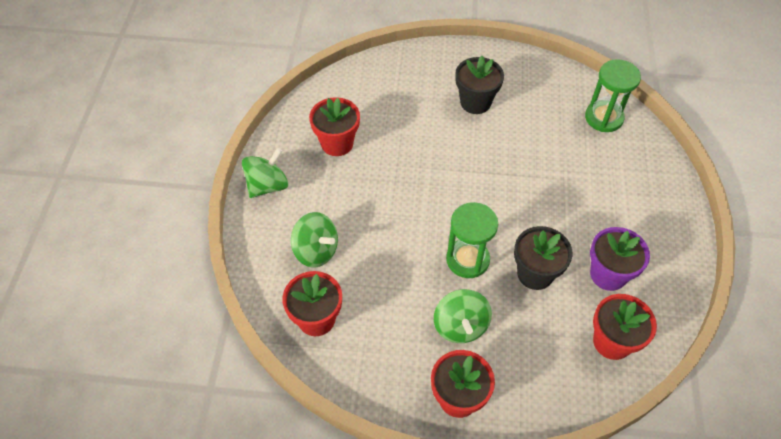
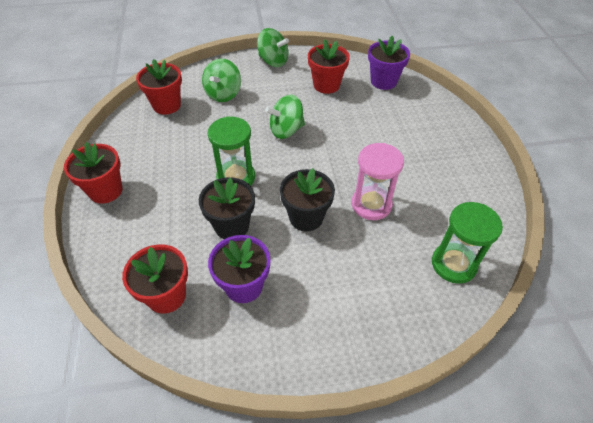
camera: 75 degrees right, 5 degrees down
(349, 91) = (383, 81): none -> purple flower pot
(460, 326) = (170, 182): green spinning top -> green spinning top (286, 130)
(475, 102) = (415, 157): black flower pot -> black flower pot (306, 217)
(529, 153) = (371, 204): none -> pink hourglass

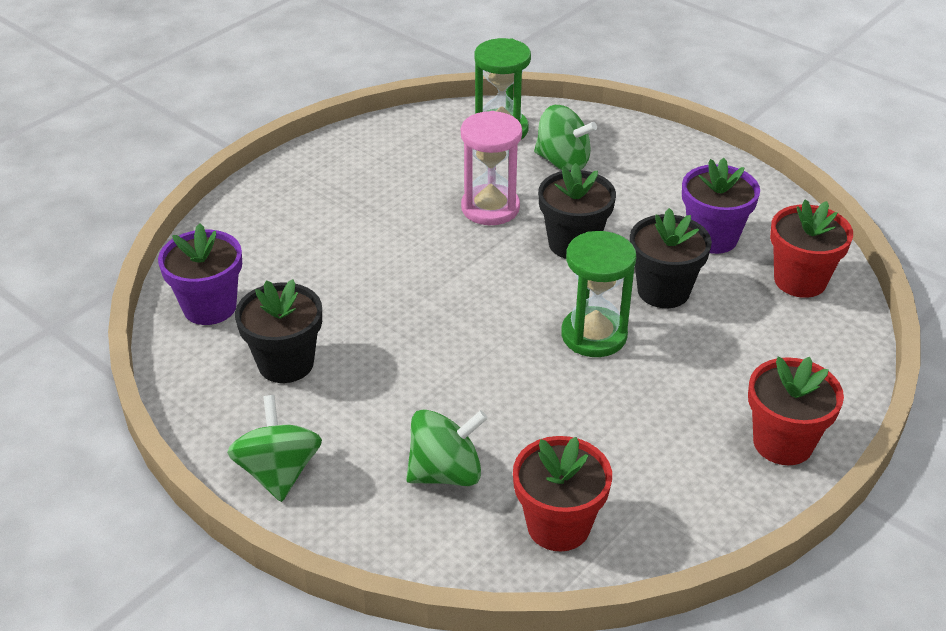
camera: 130 degrees left, 10 degrees down
(286, 130) = (447, 344): green spinning top -> green spinning top (562, 162)
(326, 85) = (286, 363): red flower pot -> black flower pot

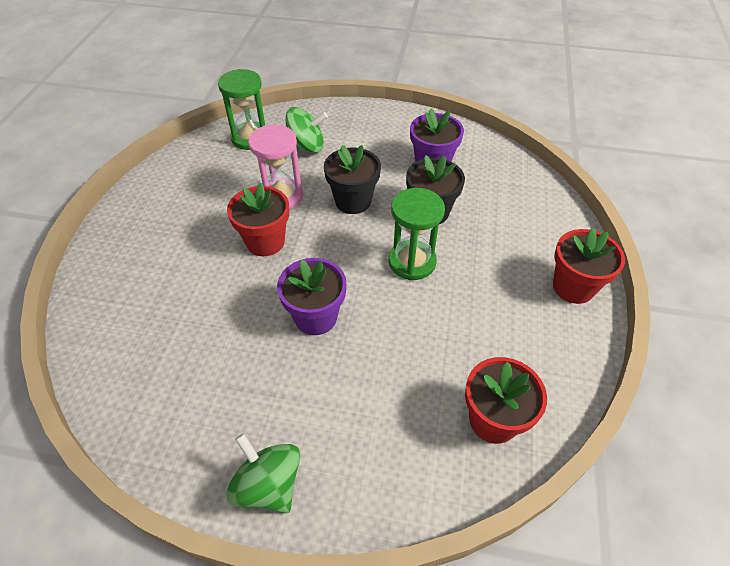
camera: 30 degrees left, 10 degrees up
(209, 307) = (120, 363): purple flower pot -> purple flower pot (316, 317)
(286, 363) = (213, 384): black flower pot -> none
(446, 472) = (391, 417): green spinning top -> none
(800, 280) = (500, 173): red flower pot -> red flower pot (265, 242)

